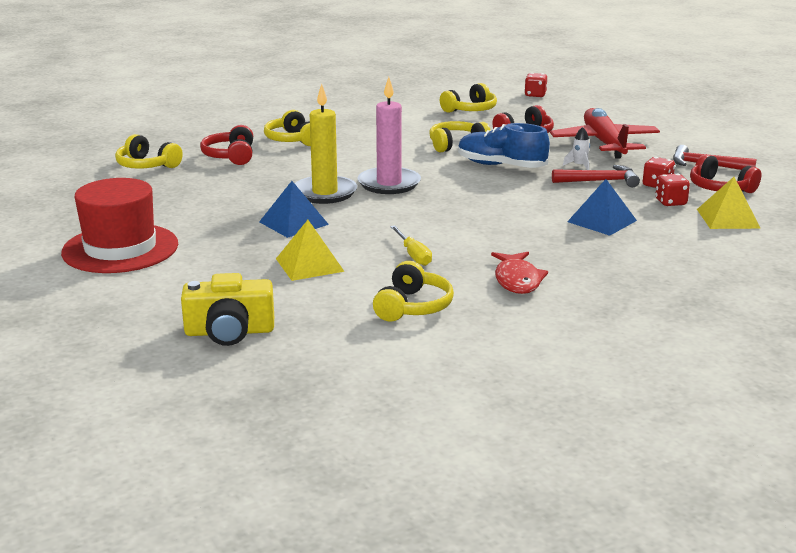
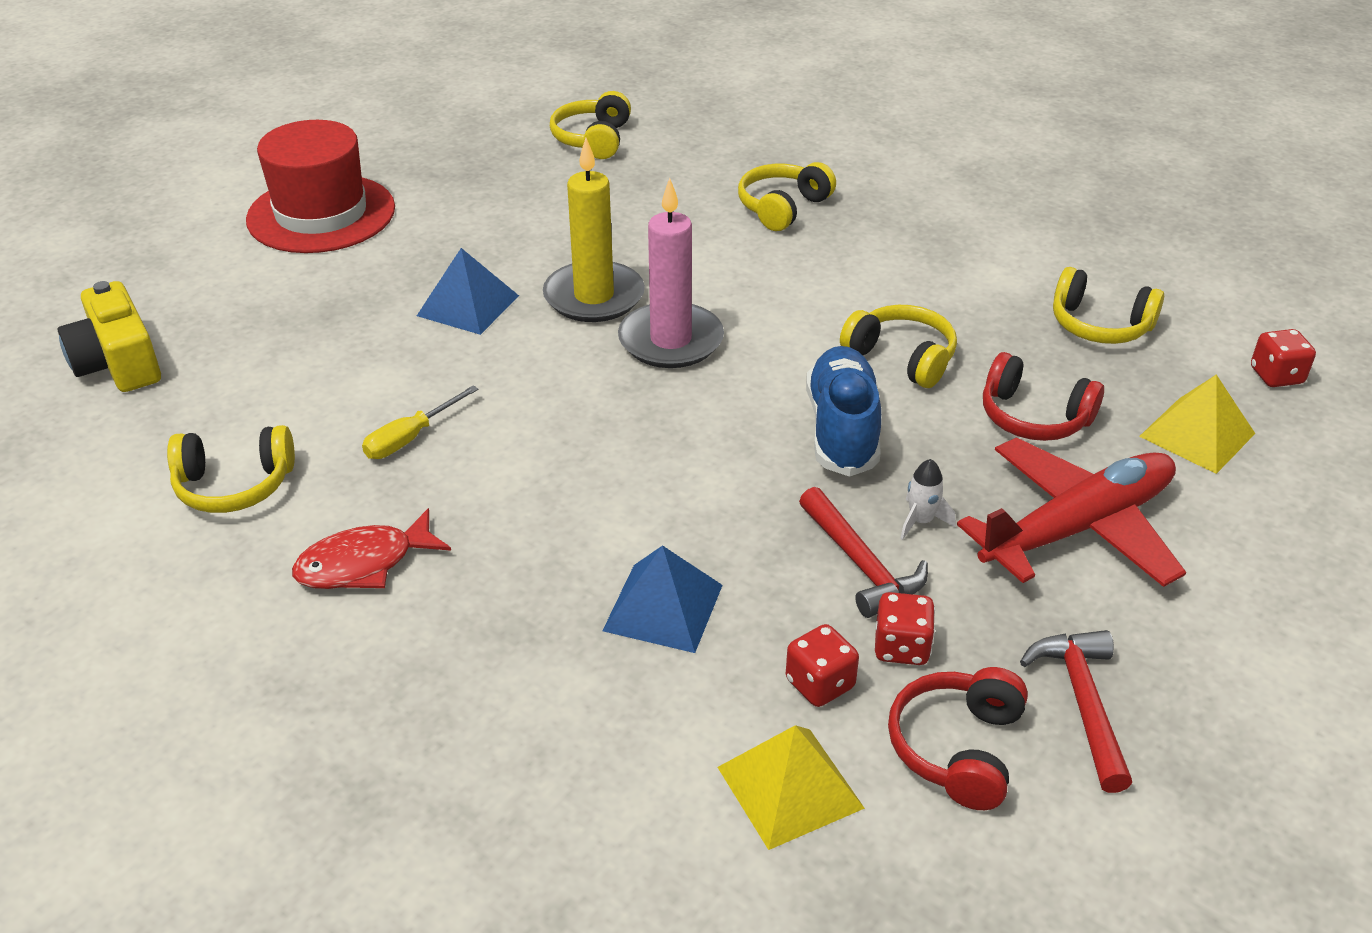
camera: 65 degrees right, 15 degrees up
(230, 156) = (675, 183): red headphones -> none
(309, 265) = (335, 360): yellow pyramid -> yellow pyramid (1197, 434)

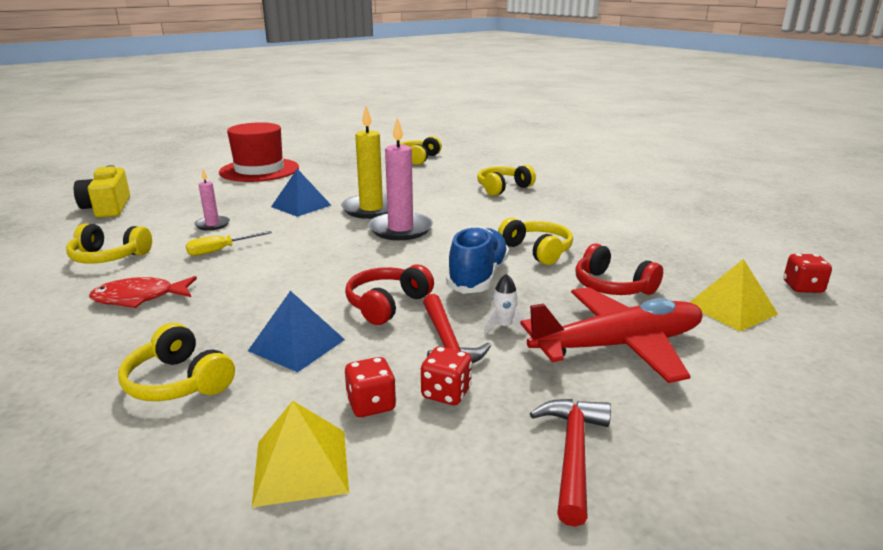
camera: 15 degrees right, 15 degrees down
(349, 378) = (212, 225): none -> pink candle
(957, 748) = (451, 465): red headphones -> red headphones (387, 304)
(1099, 325) = (678, 251): yellow headphones -> yellow headphones (178, 382)

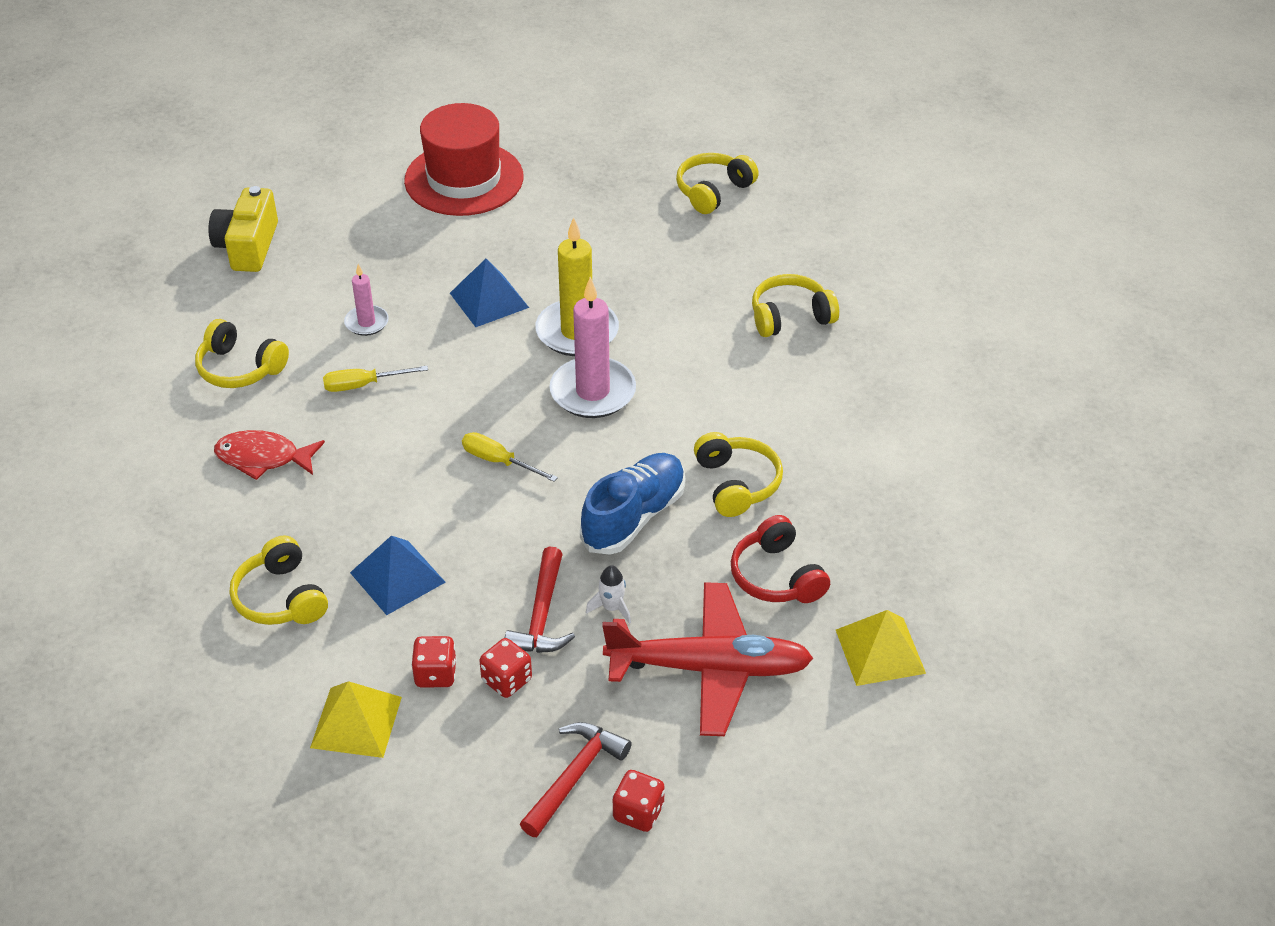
camera: 20 degrees right, 20 degrees up
(351, 268) = (498, 461): none -> yellow screwdriver
(387, 304) = (510, 538): red headphones -> none
(802, 287) = (1003, 640): red dice -> red dice (638, 813)

